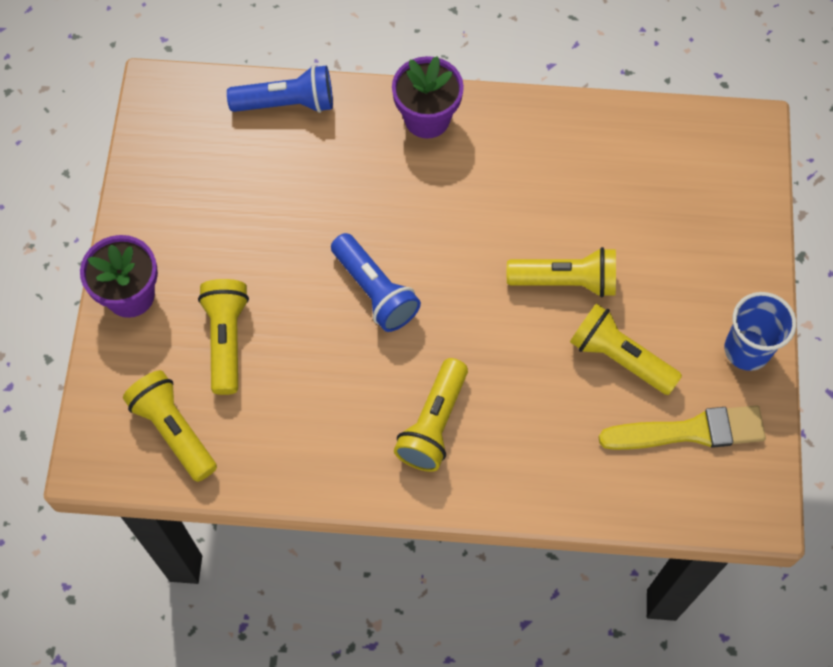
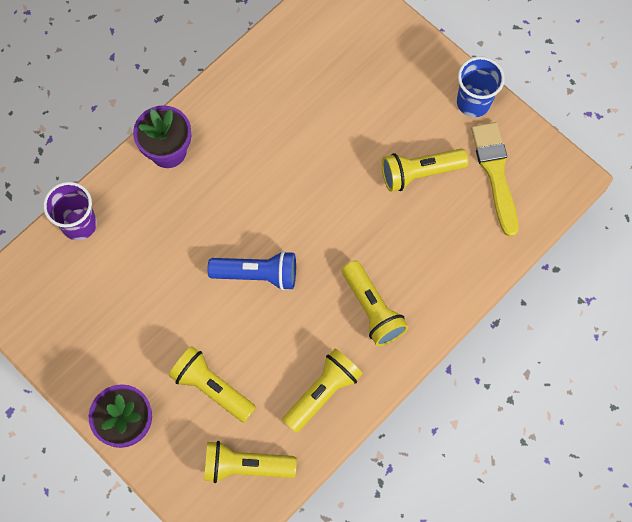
camera: 50 degrees left, 5 degrees up
(287, 103) = (79, 224): blue flashlight -> purple cup
(565, 281) = (346, 162): yellow flashlight -> yellow flashlight (322, 392)
(690, 431) = (495, 173): yellow brush -> yellow brush turned 45 degrees counterclockwise

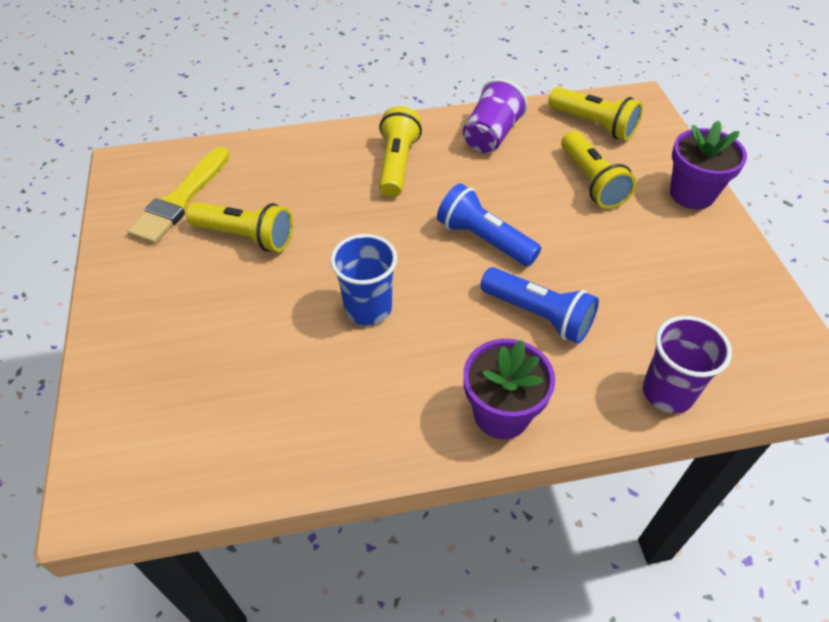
camera: 145 degrees left, 20 degrees down
(184, 232) = (538, 315): none -> blue flashlight
(322, 392) = (491, 136): yellow flashlight -> purple cup
(473, 102) = (123, 266): blue cup -> blue cup (368, 308)

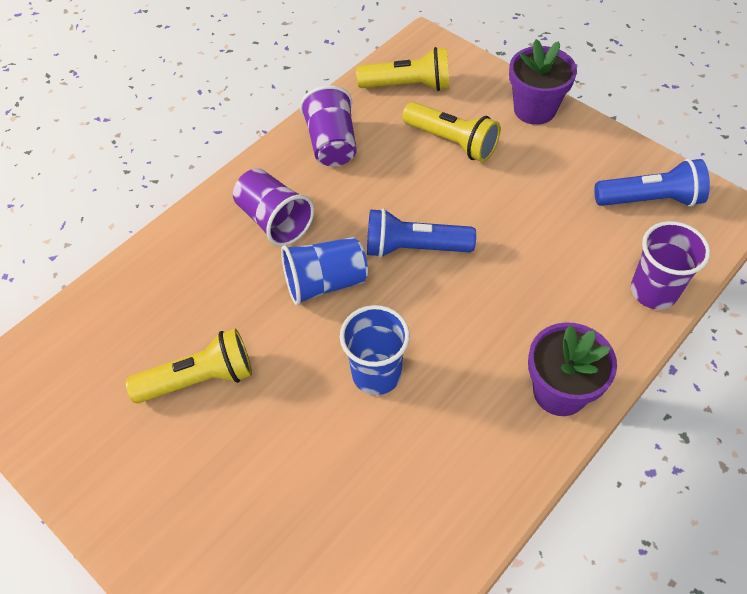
camera: 35 degrees left, 5 degrees up
(180, 199) = (93, 384): yellow brush -> none
(392, 225) = (325, 283): none -> blue cup
(397, 164) = (274, 220): yellow flashlight -> purple cup
(538, 315) = (514, 288): blue flashlight -> blue flashlight (650, 199)

